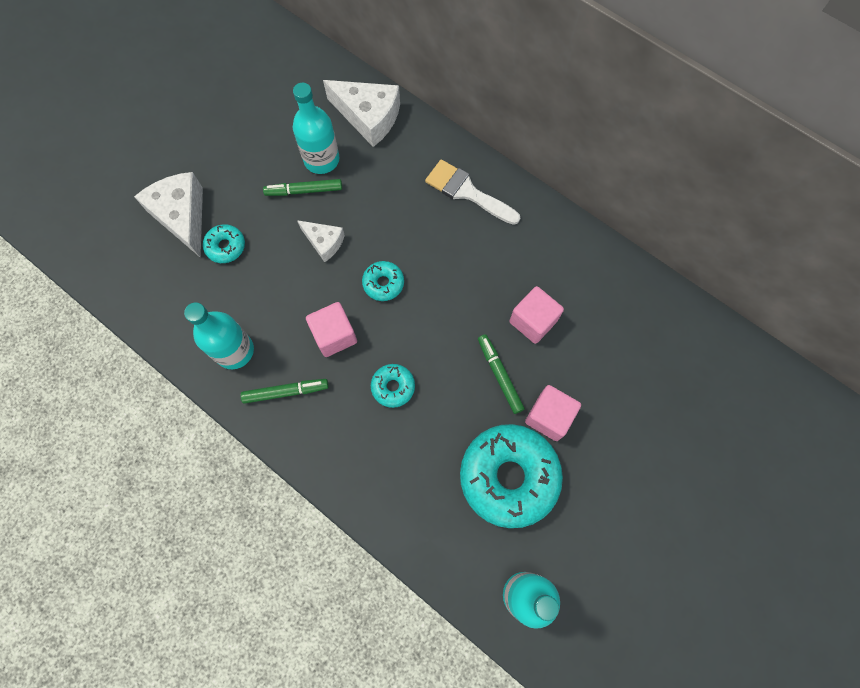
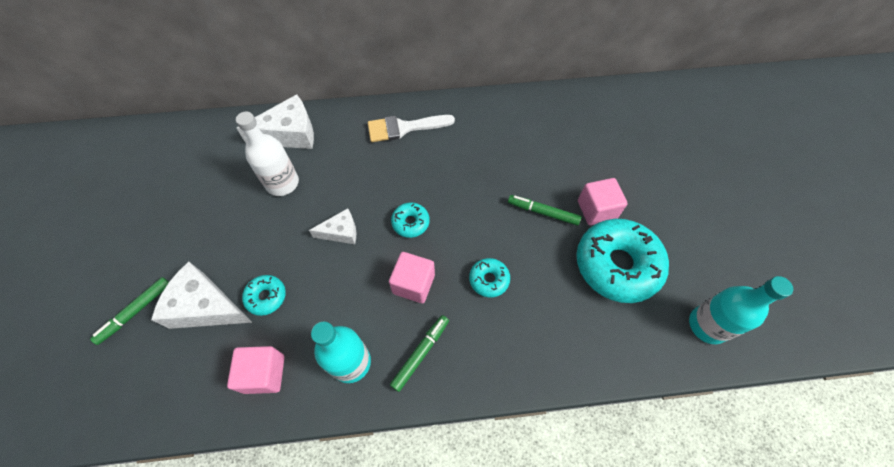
camera: 45 degrees left, 10 degrees down
(304, 191) = (290, 212): green marker -> green marker (135, 312)
(321, 159) = (282, 183): turquoise bottle -> white bottle
(533, 321) = (525, 166): pink cube -> pink cube (264, 373)

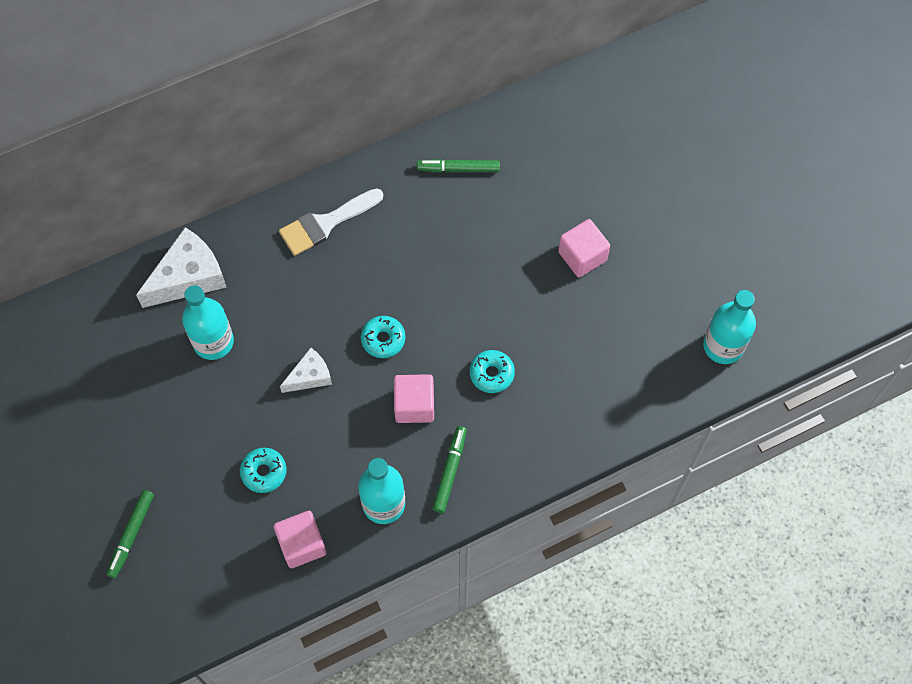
camera: 20 degrees left, 5 degrees up
(206, 306) = (204, 503): white cheese -> none
(282, 183) = (213, 342): white bottle -> turquoise bottle
(543, 212) = (524, 278): green marker -> green marker (458, 169)
(617, 265) = (619, 313): turquoise donut -> none

